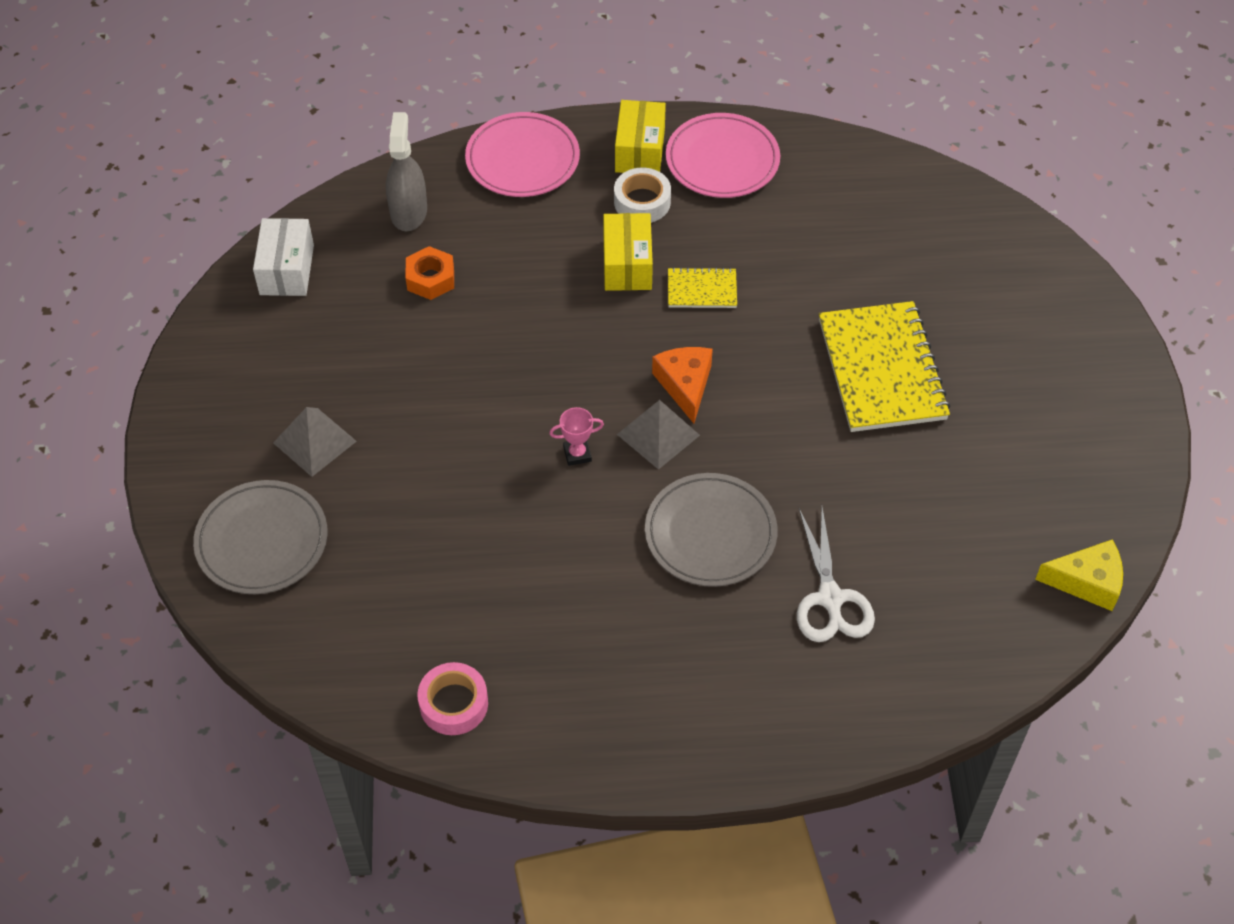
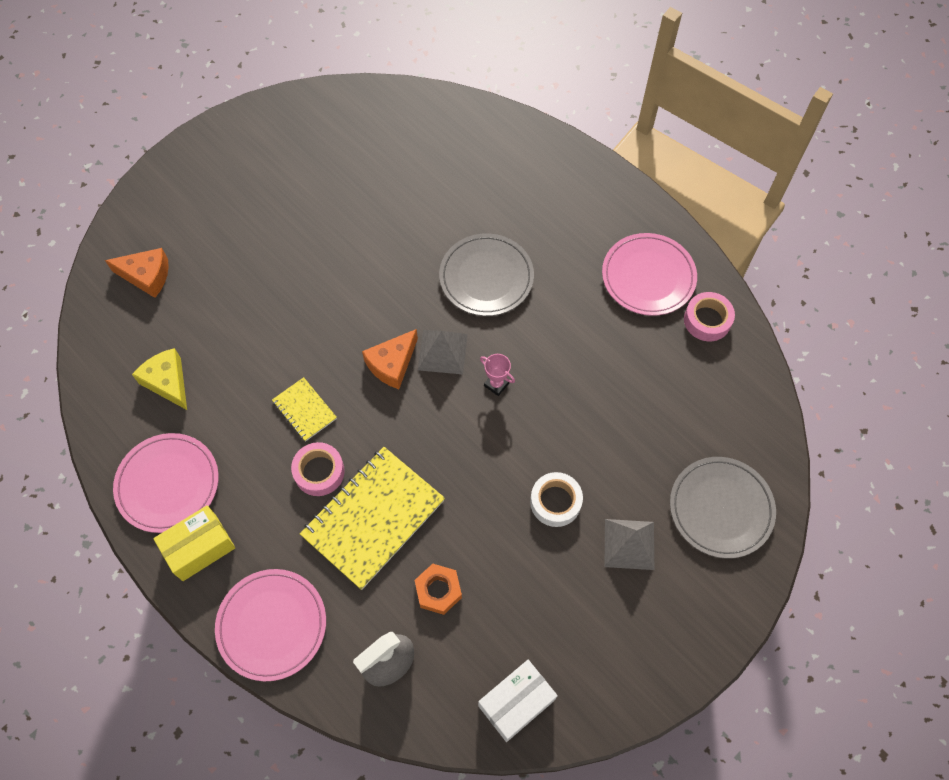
camera: 130 degrees left, 10 degrees up
(562, 690) = (648, 277): none -> pink plate
(627, 264) = (319, 472): yellow box -> pink tape
(642, 202) = (251, 507): white tape -> white tape (555, 502)
(830, 598) = (474, 197): white scissors -> none
(882, 369) = (289, 269): yellow notebook -> yellow notebook (373, 518)
(978, 255) = (146, 276): none -> orange cheese
(1087, 581) = (359, 98): yellow cheese -> yellow cheese (168, 382)

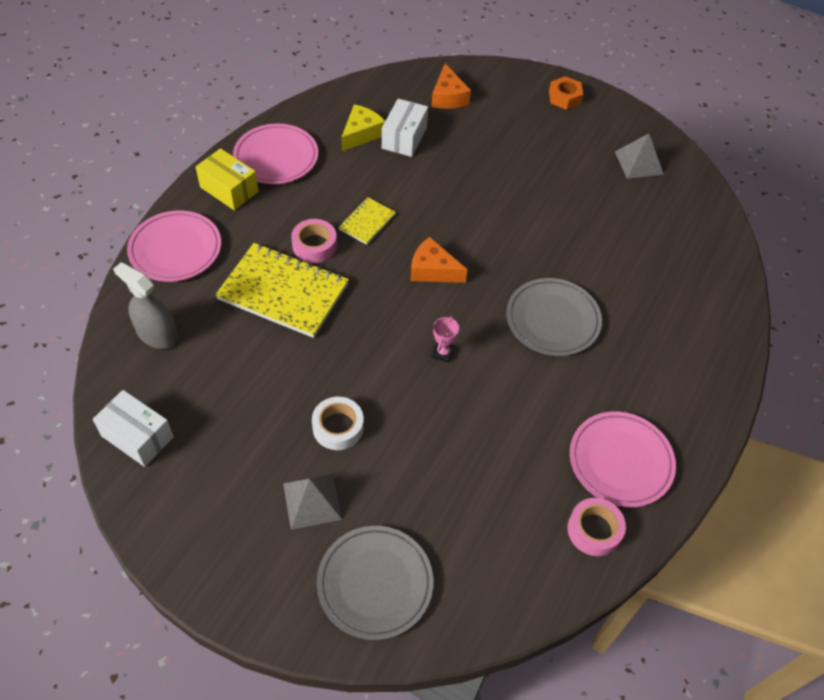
camera: 70 degrees right, 10 degrees down
(192, 339) = (404, 138): none -> white box
(438, 591) = (229, 354): orange nut -> orange nut (564, 97)
(442, 352) = (460, 304): grey pyramid -> grey pyramid (638, 162)

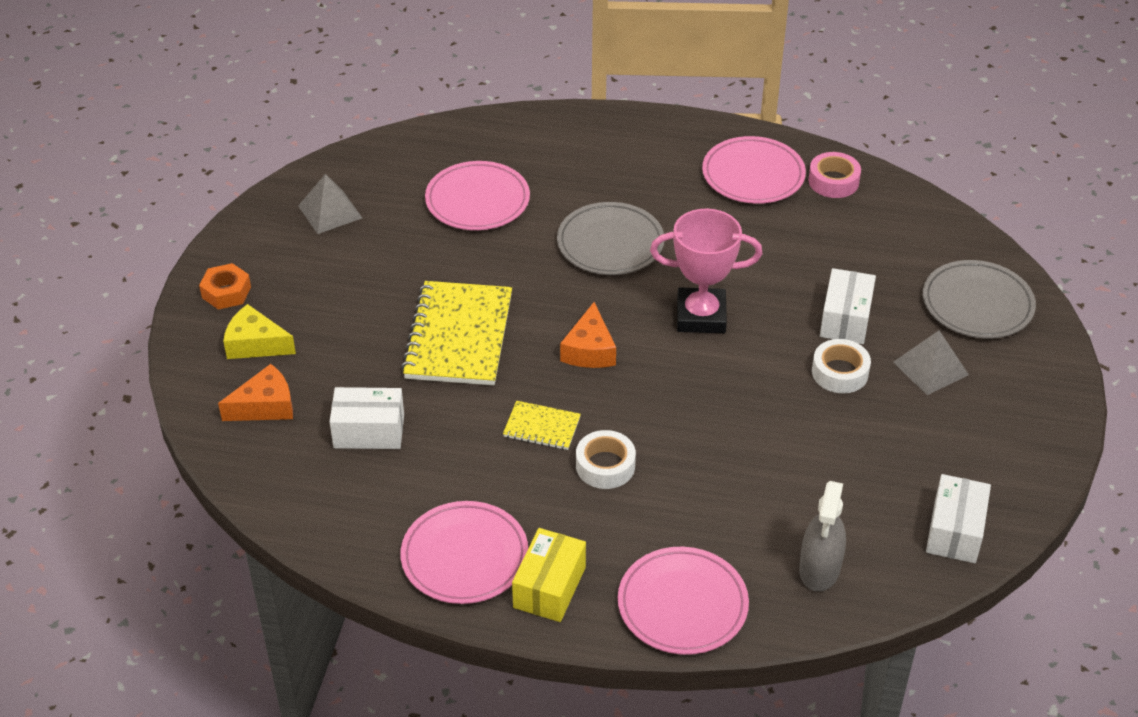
camera: 105 degrees left, 10 degrees down
(283, 292) = (692, 472): yellow notebook -> yellow notebook (458, 336)
(314, 245) = (605, 466): pink tape -> white tape
(361, 134) = (378, 478): yellow cheese -> yellow cheese (255, 344)
(398, 458) = (845, 319): none -> white box
(443, 353) = (701, 316): pink trophy -> pink trophy, size x2.28
(631, 249) = (477, 200): none -> pink plate

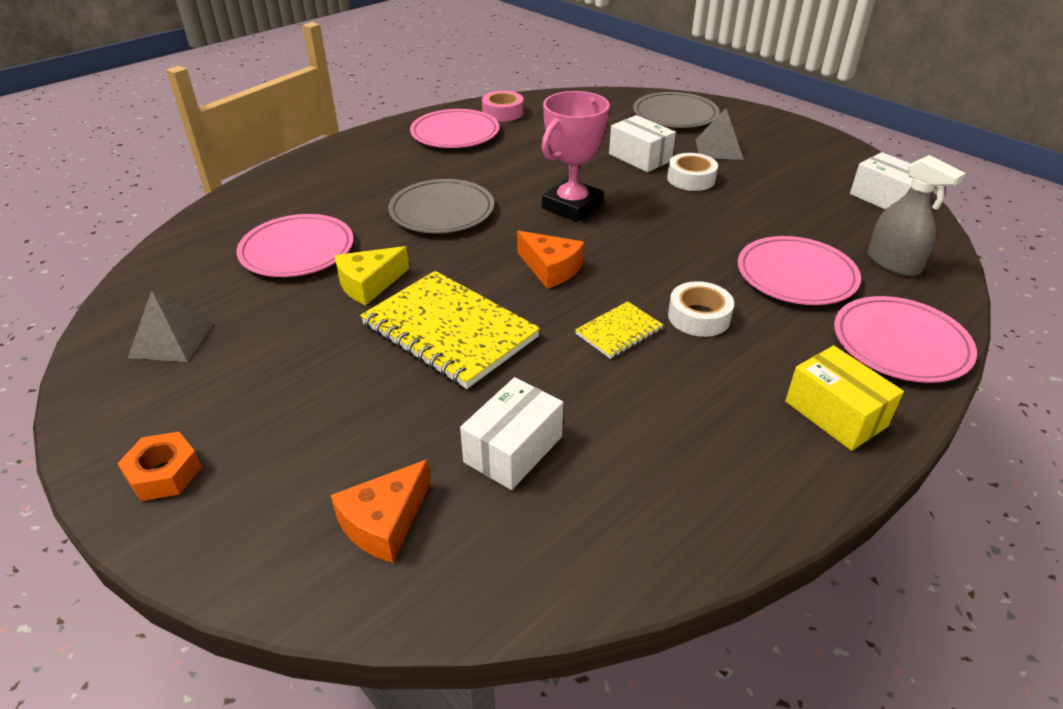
camera: 55 degrees left, 5 degrees down
(255, 344) = (277, 485): yellow cheese -> yellow cheese (369, 284)
(265, 406) = (384, 522): orange cheese -> orange cheese turned 150 degrees counterclockwise
(464, 556) = (756, 455): pink plate -> pink plate (796, 275)

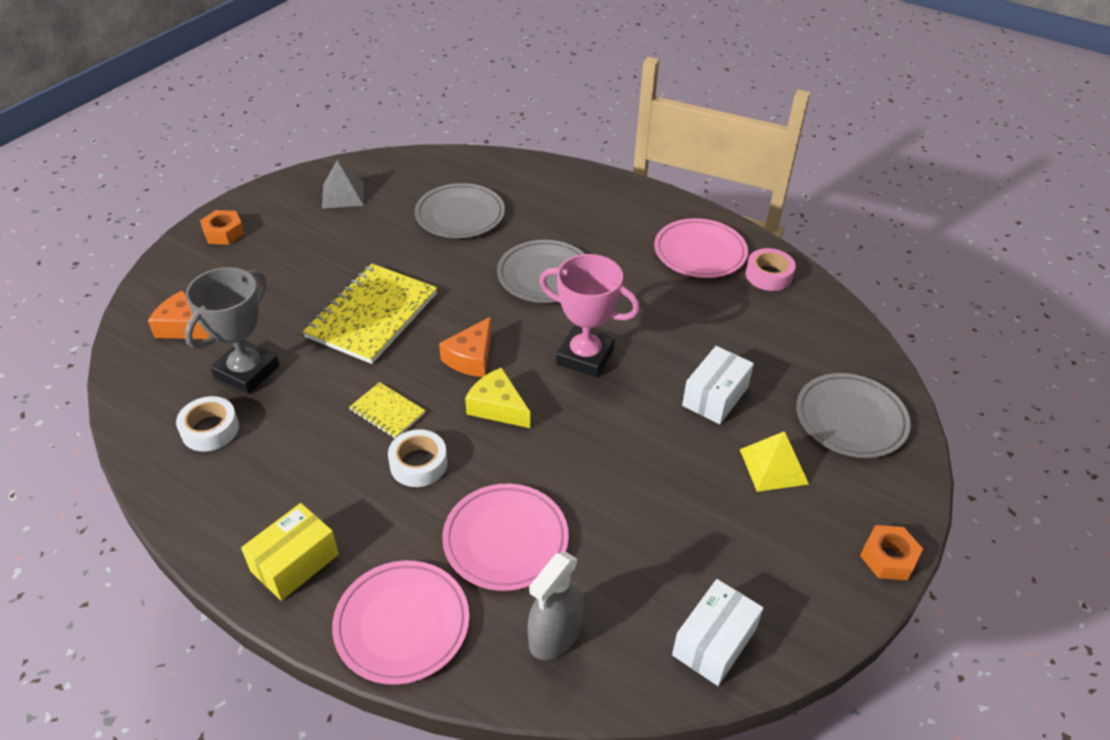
camera: 75 degrees right, 5 degrees up
(297, 250) = (460, 215): pink plate -> grey plate
(369, 284) = (424, 261): yellow cheese -> yellow cheese (497, 407)
(513, 449) = (247, 372): white box -> grey trophy
(691, 179) = (683, 444): white tape -> white tape (210, 429)
(718, 149) = (774, 466): grey pyramid -> yellow pyramid
(803, 128) = (888, 557): none -> orange nut

